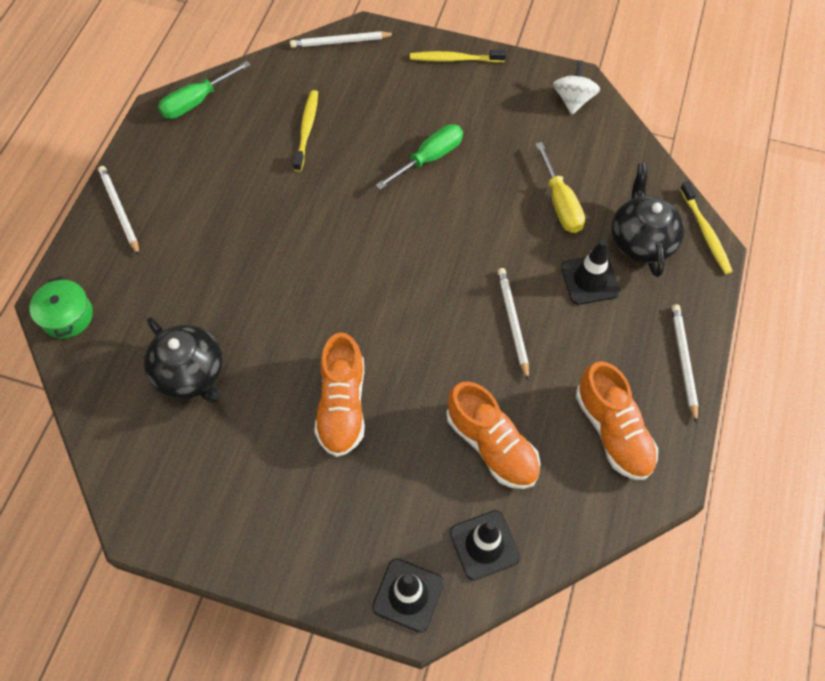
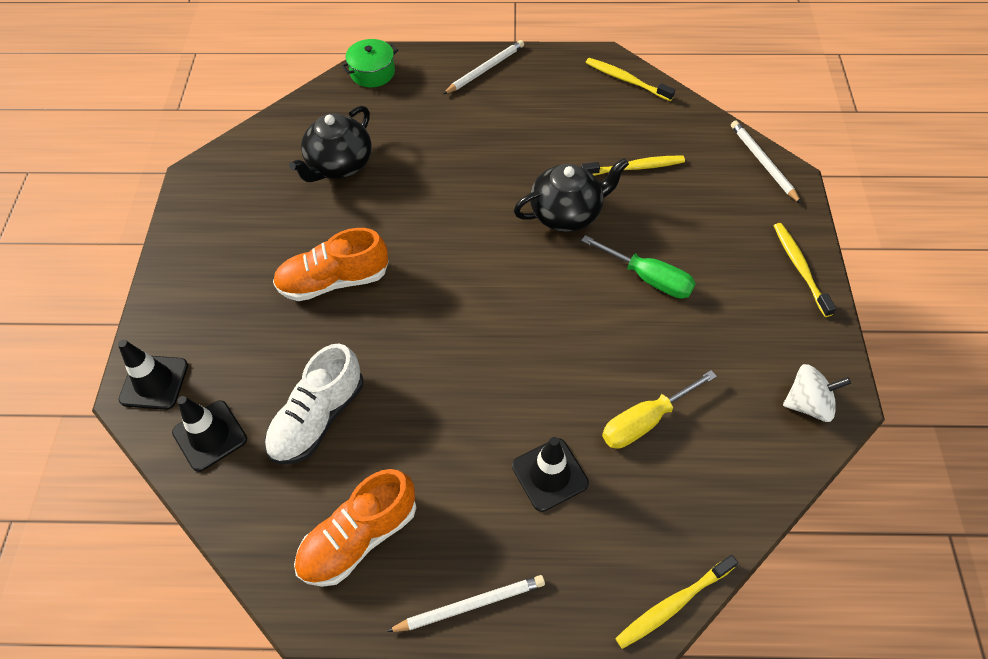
camera: 75 degrees right, 5 degrees down
(196, 101) = (626, 80): green screwdriver -> yellow toothbrush
(491, 445) = (318, 418): orange shoe -> white shoe
(512, 322) = (467, 405): white pencil -> none
(641, 241) = (627, 523): black teapot -> black teapot (567, 213)

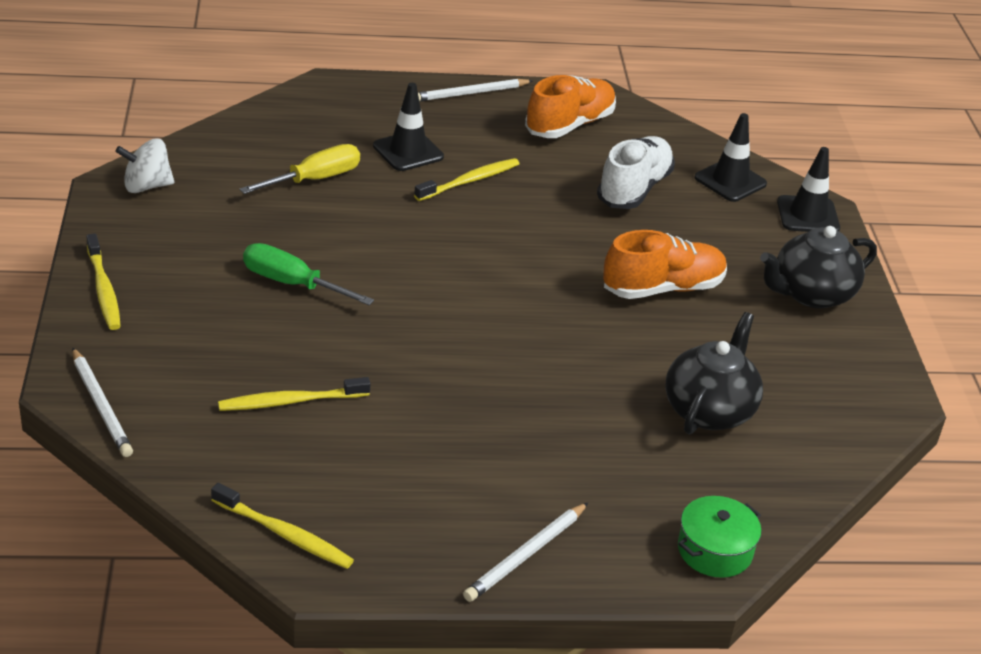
camera: 170 degrees right, 20 degrees down
(567, 213) = (389, 349): black teapot -> black teapot (811, 294)
(673, 604) = (307, 89): yellow toothbrush -> yellow toothbrush (469, 181)

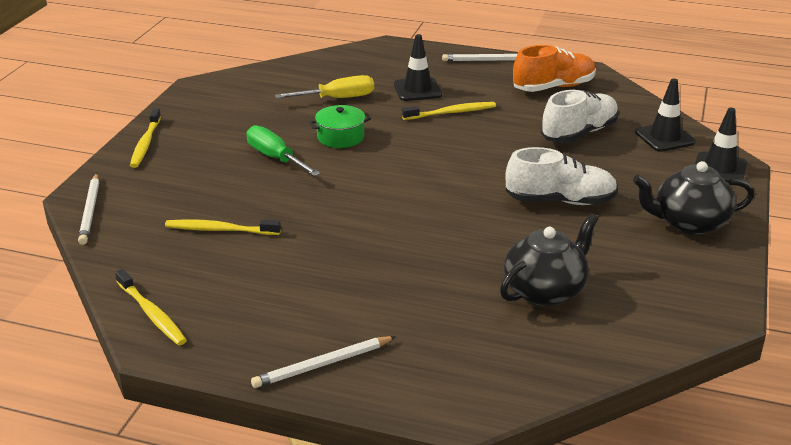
camera: 25 degrees right, 5 degrees down
(146, 186) = (220, 89): white spinning top -> none
(662, 288) = (560, 201): orange shoe -> white shoe
(714, 550) = (483, 394): green pot -> green pot (340, 137)

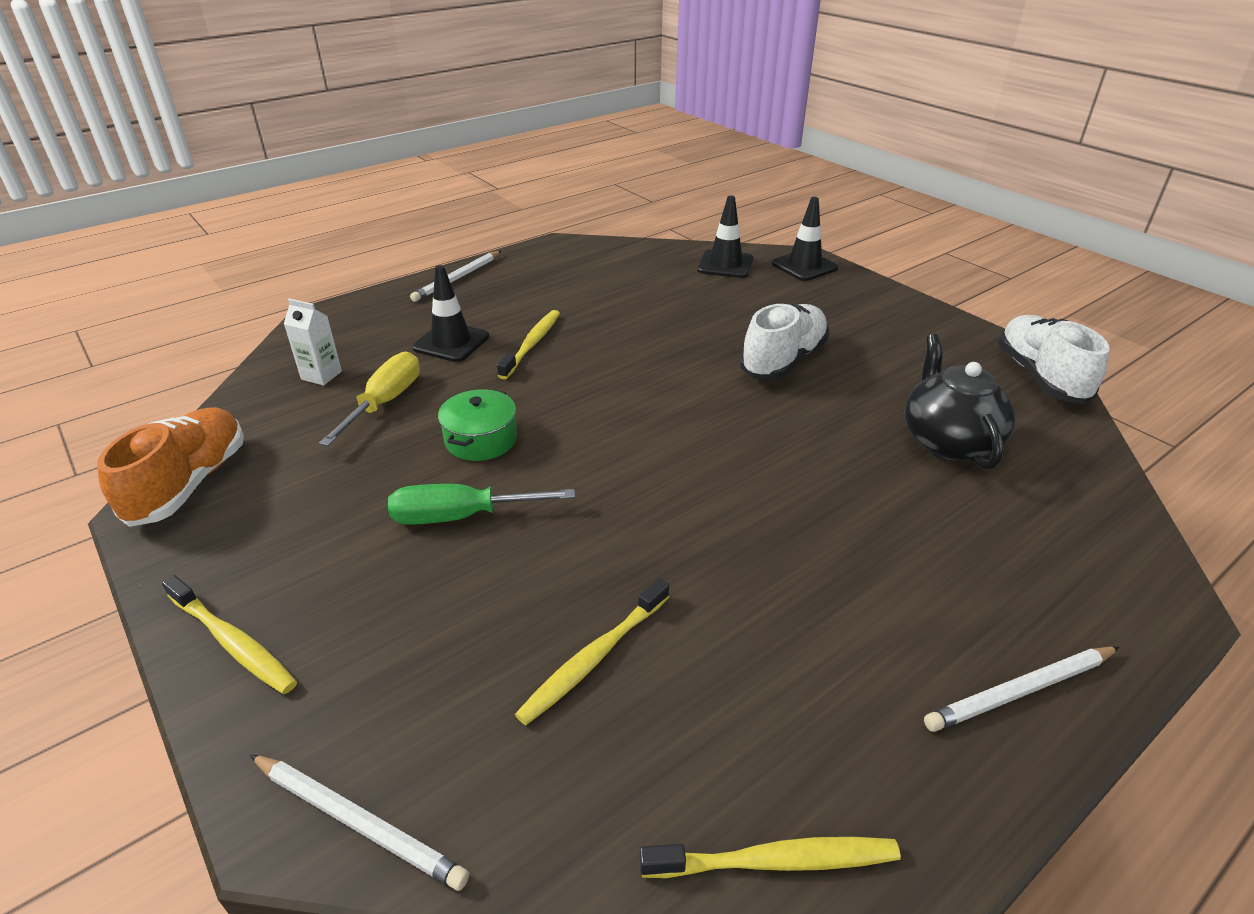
camera: 55 degrees left, 5 degrees up
(323, 365) = (1021, 691): white pencil -> white pencil turned 60 degrees clockwise
(337, 72) = (321, 375): none -> white carton
(553, 87) = (563, 272): orange shoe -> orange shoe (189, 483)
(579, 133) = (667, 297): white shoe -> white shoe (1040, 376)
(689, 223) = (882, 317): black teapot -> none

